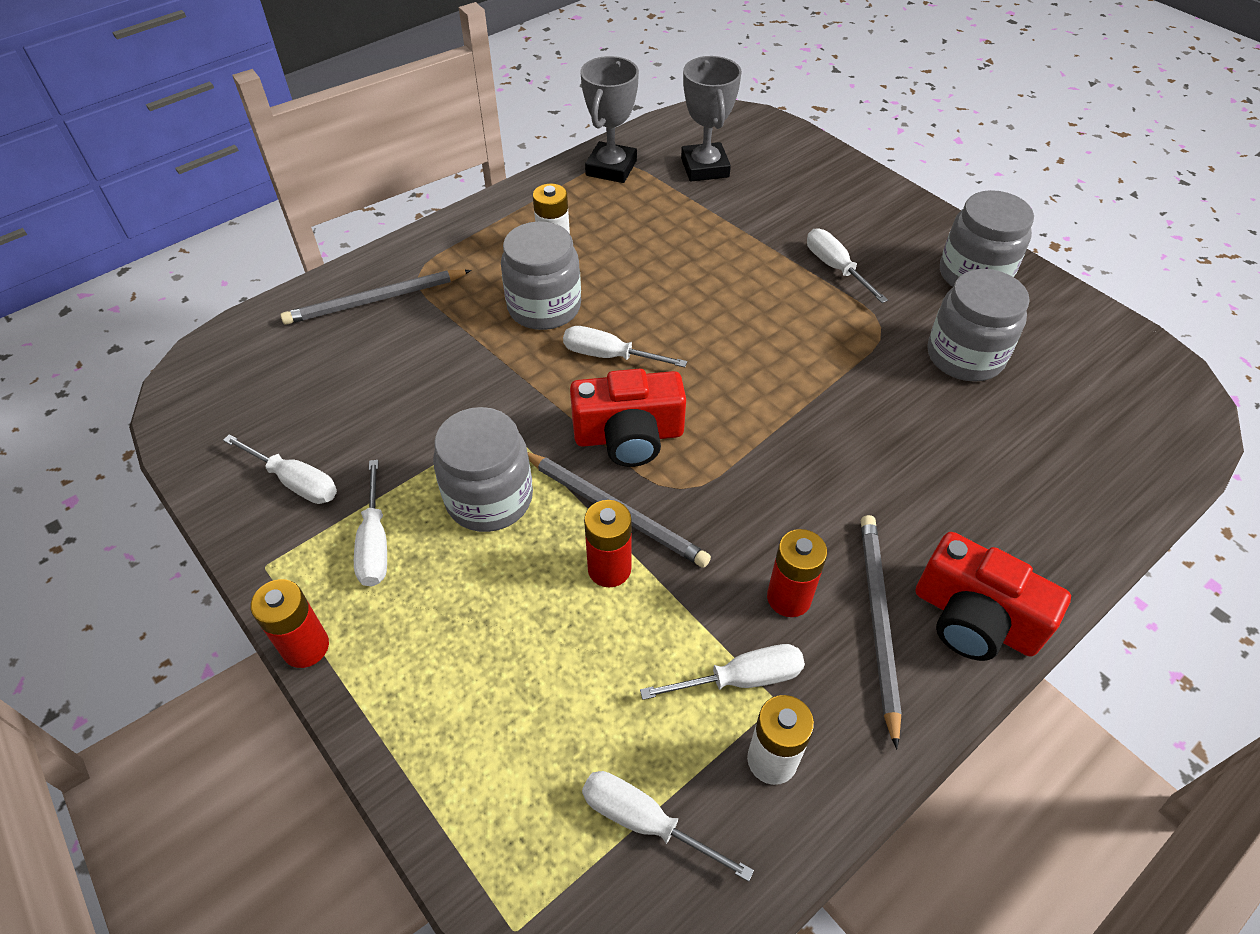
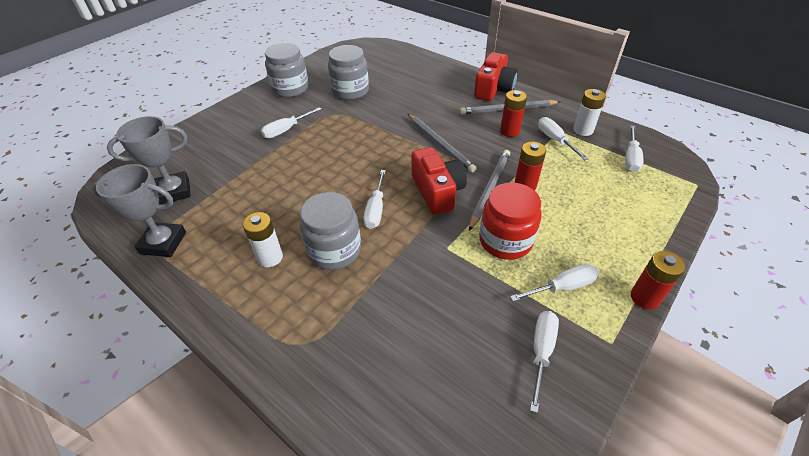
camera: 100 degrees left, 5 degrees down
(375, 300) = (339, 367): grey pencil -> grey pencil (440, 144)
(489, 498) = (505, 241): grey jar -> red jar

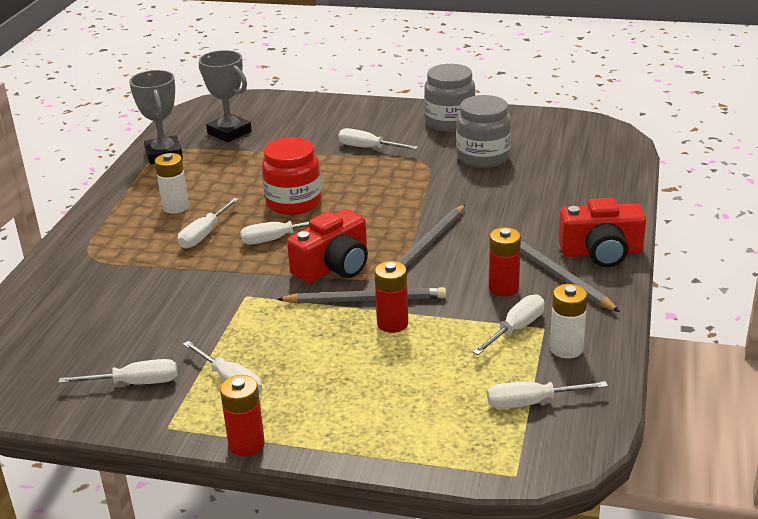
camera: 65 degrees right, 15 degrees down
(334, 250) = (204, 235): grey jar -> white screwdriver
(505, 241) = (281, 330): red jar -> red jar (293, 203)

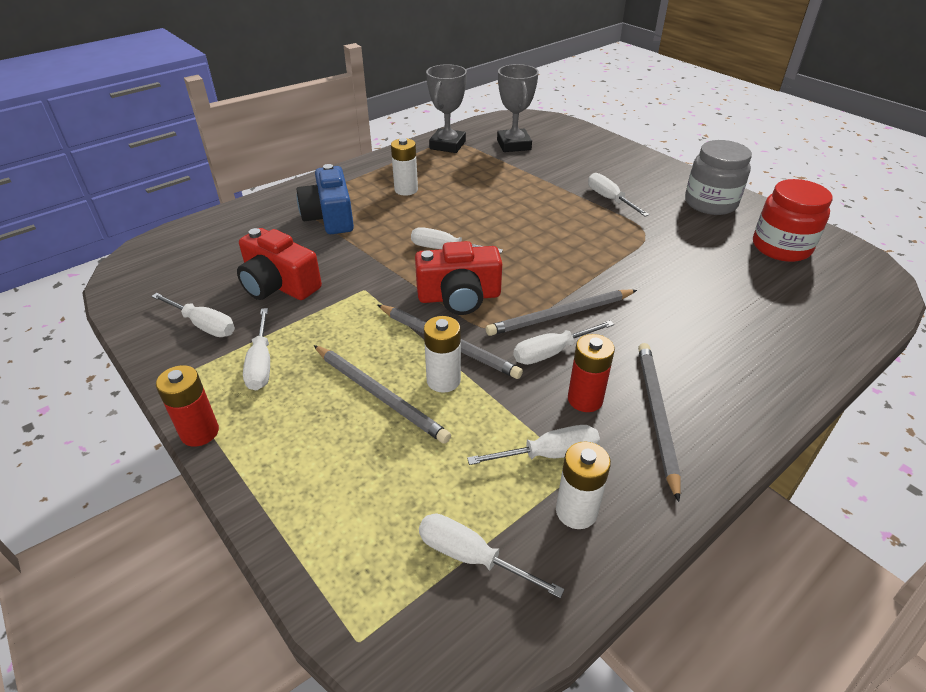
camera: 35 degrees right, 10 degrees up
(131, 257) = (330, 217): none -> blue camera
(204, 235) = (397, 221): white screwdriver -> white screwdriver (551, 352)
(293, 203) = (494, 223): red jar -> red jar (781, 247)
(357, 354) = (380, 395): none -> grey pencil
(392, 323) = (443, 380): red battery -> white battery
(483, 157) = (708, 249): grey jar -> none
(601, 253) = (733, 413): red camera -> red camera (279, 285)

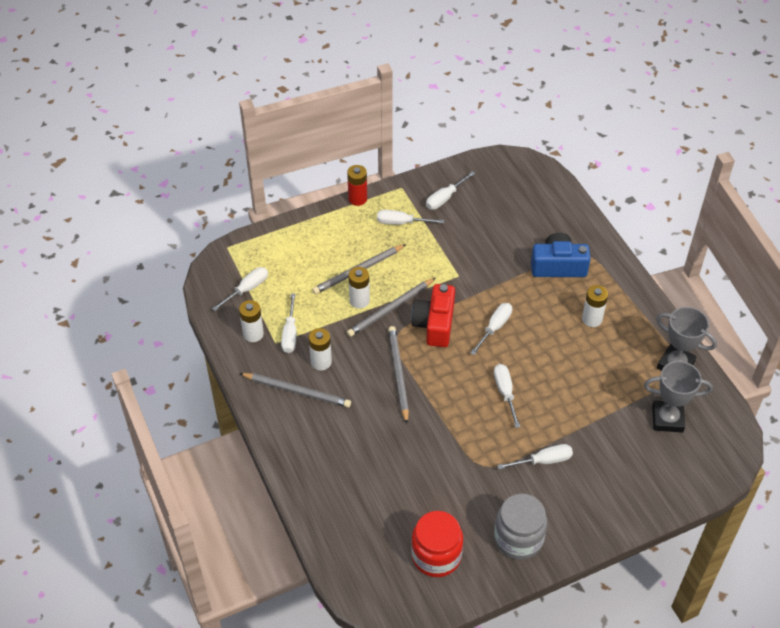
camera: 105 degrees right, 10 degrees up
(279, 285) = (476, 233): red camera -> none
(551, 352) = (365, 358): white screwdriver -> white screwdriver (505, 392)
(585, 399) = (321, 362): red battery -> white battery

